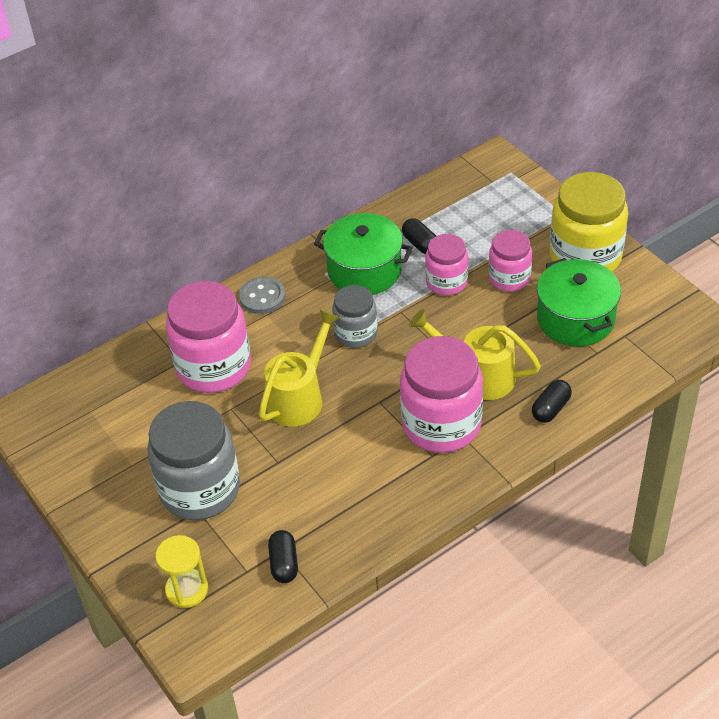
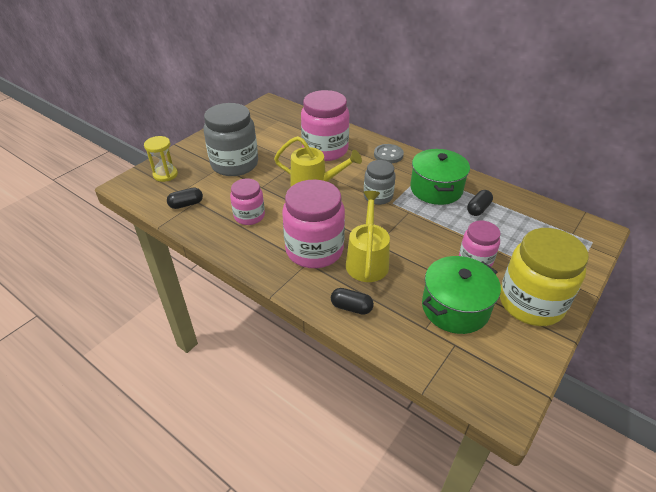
camera: 70 degrees right, 5 degrees down
(446, 282) = (449, 228): pink jar -> pink jar (249, 216)

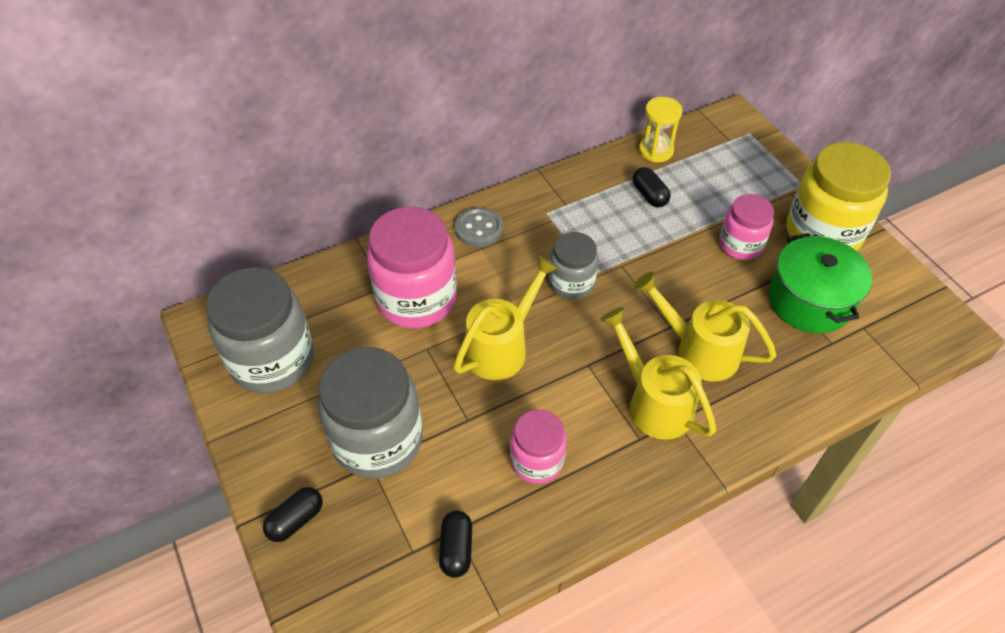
camera: 65 degrees left, 10 degrees up
(165, 174) = (341, 564): yellow hourglass -> yellow hourglass (655, 150)
(261, 124) = (272, 360): none -> grey jar
(314, 250) = (653, 402): pink jar -> yellow watering can
(351, 307) = (777, 402): black capsule -> black capsule (296, 520)
(436, 189) = (588, 215): green pot -> none

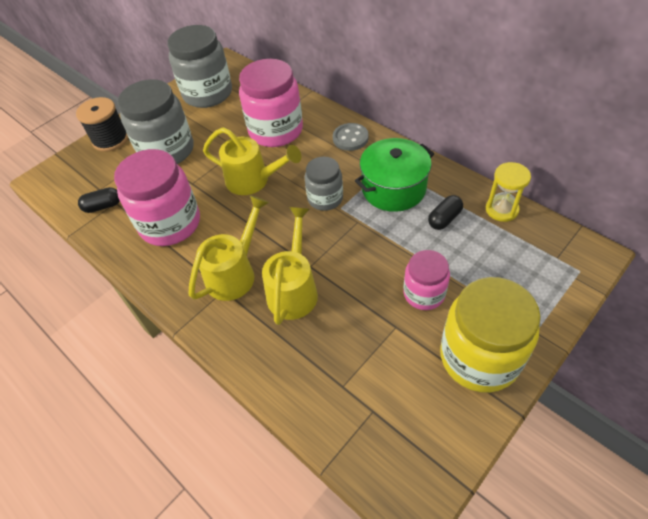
camera: 75 degrees right, 0 degrees up
(296, 520) = (110, 139): black capsule -> black spool
(537, 461) = (170, 224): pink jar -> pink jar, size x1.74
(809, 300) = (384, 360): green pot -> green pot (393, 188)

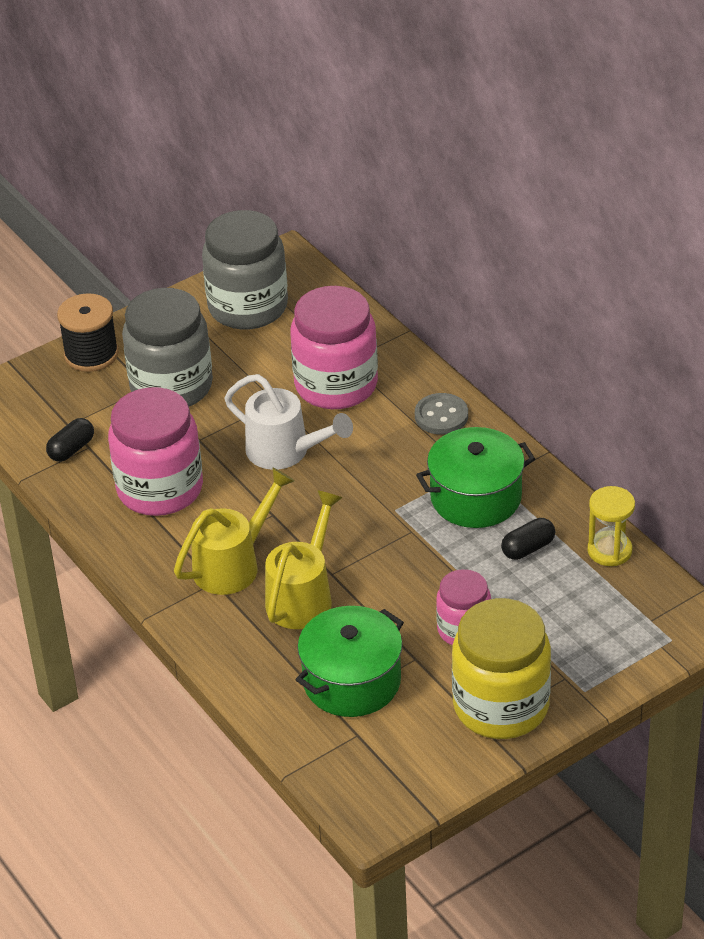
camera: 10 degrees right, 10 degrees down
(103, 206) = (71, 449): black capsule -> black capsule turned 45 degrees counterclockwise
(253, 181) = (285, 452): yellow watering can -> white watering can
(325, 198) = (377, 493): grey jar -> none
(352, 358) = (352, 681): none -> green pot

